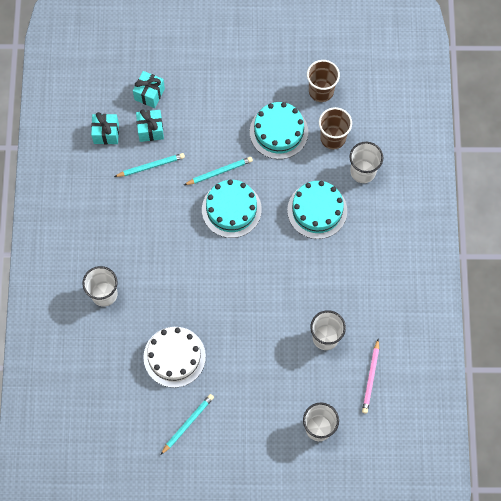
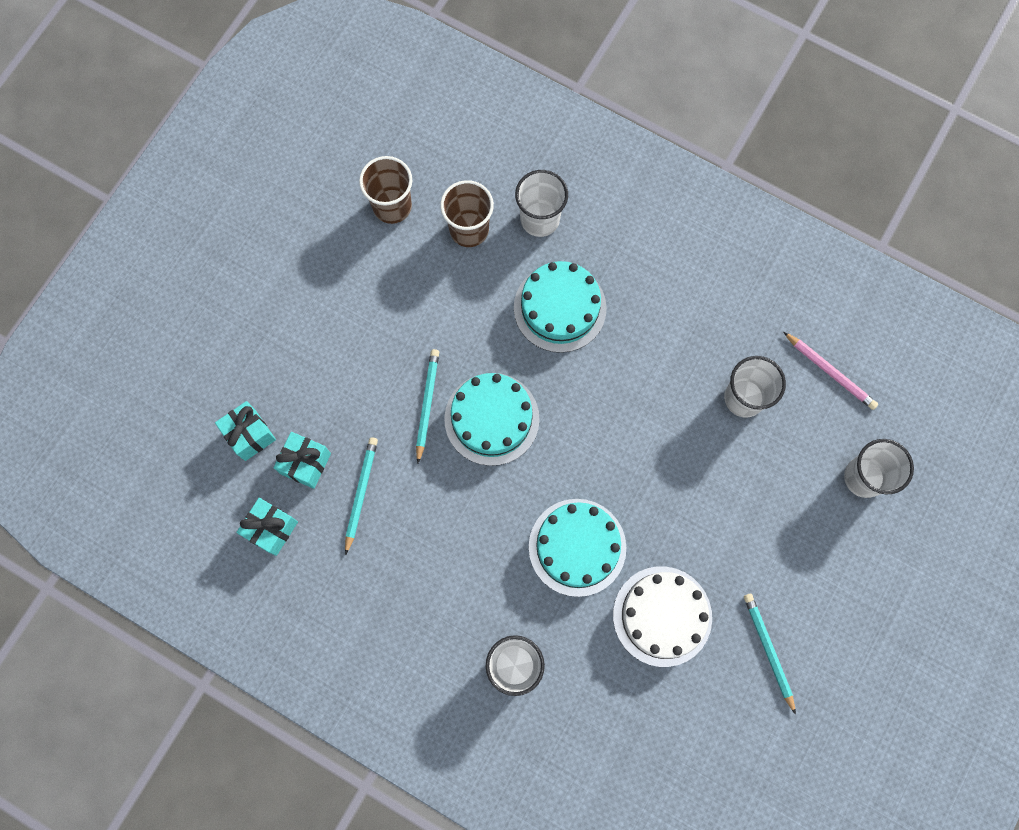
camera: 60 degrees left, 5 degrees up
(278, 132) = (416, 293): turquoise cake -> turquoise cake (577, 547)

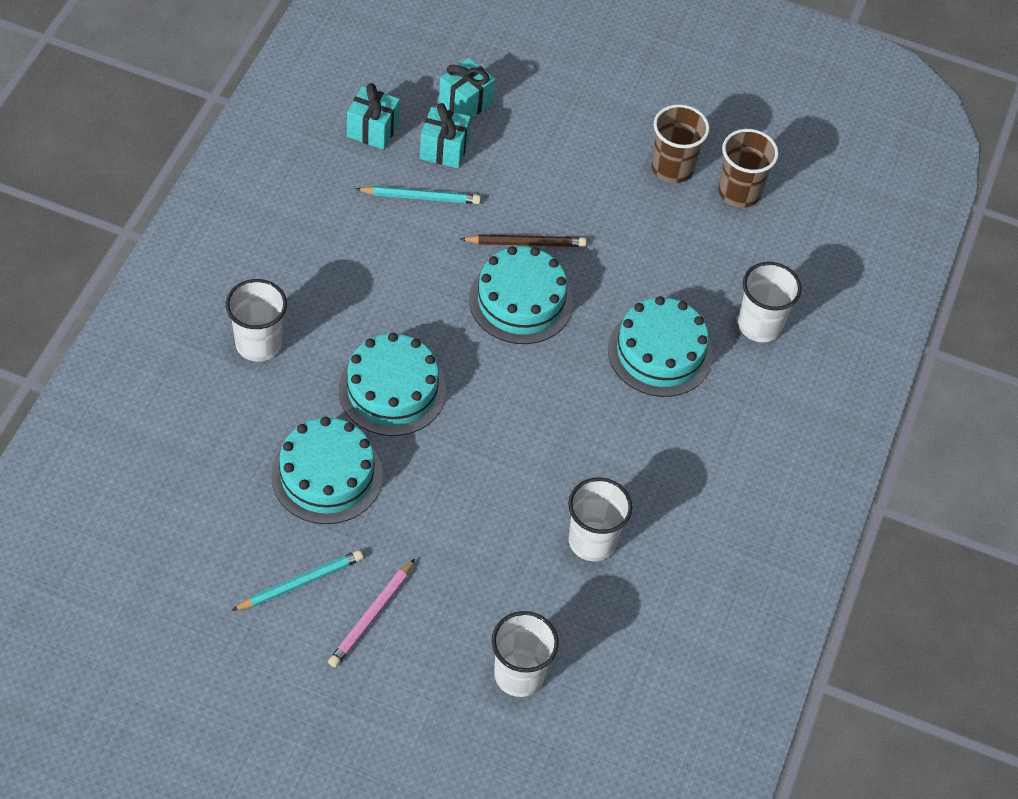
camera: 75 degrees right, 20 degrees down
(427, 404) = (526, 243): turquoise pencil -> brown pencil
(469, 229) = (730, 262): brown cup -> brown cup (672, 168)
(662, 616) = (327, 475): white cake -> turquoise cake
(830, 372) = (642, 631): pink pencil -> pink pencil (371, 616)

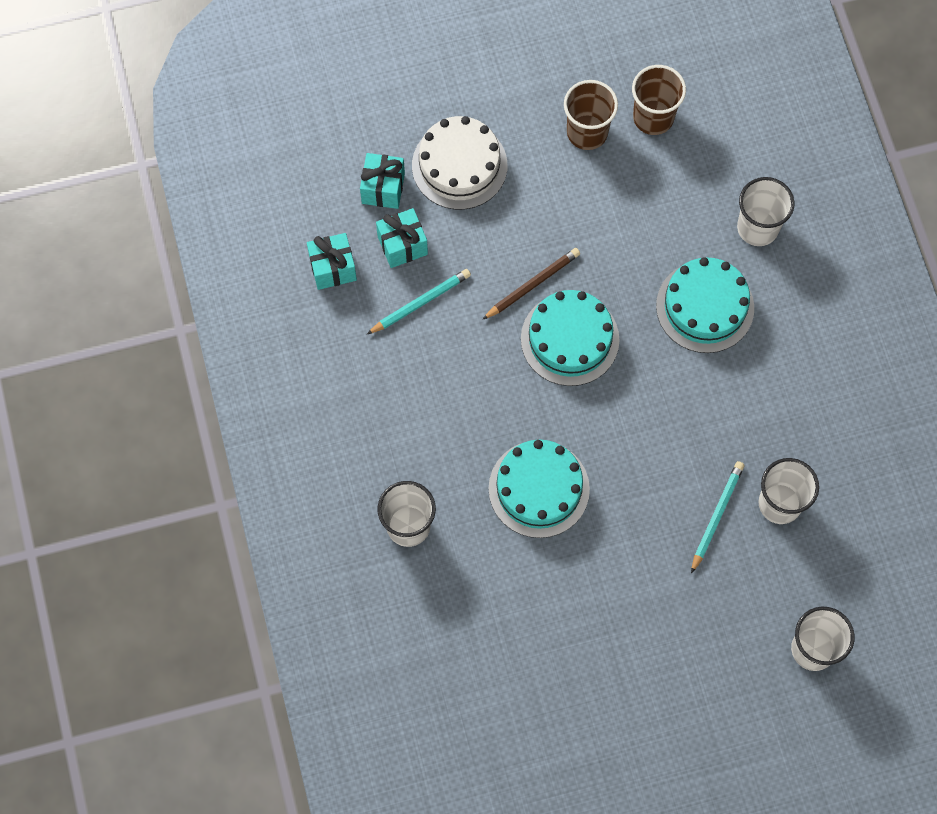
camera: 30 degrees left, 15 degrees up
(301, 583) = (606, 697): turquoise pencil -> turquoise pencil (717, 515)
(327, 475) = (551, 597): turquoise cake -> none
(371, 616) = (676, 684): pink pencil -> none
(543, 125) = (459, 165): none -> white cake

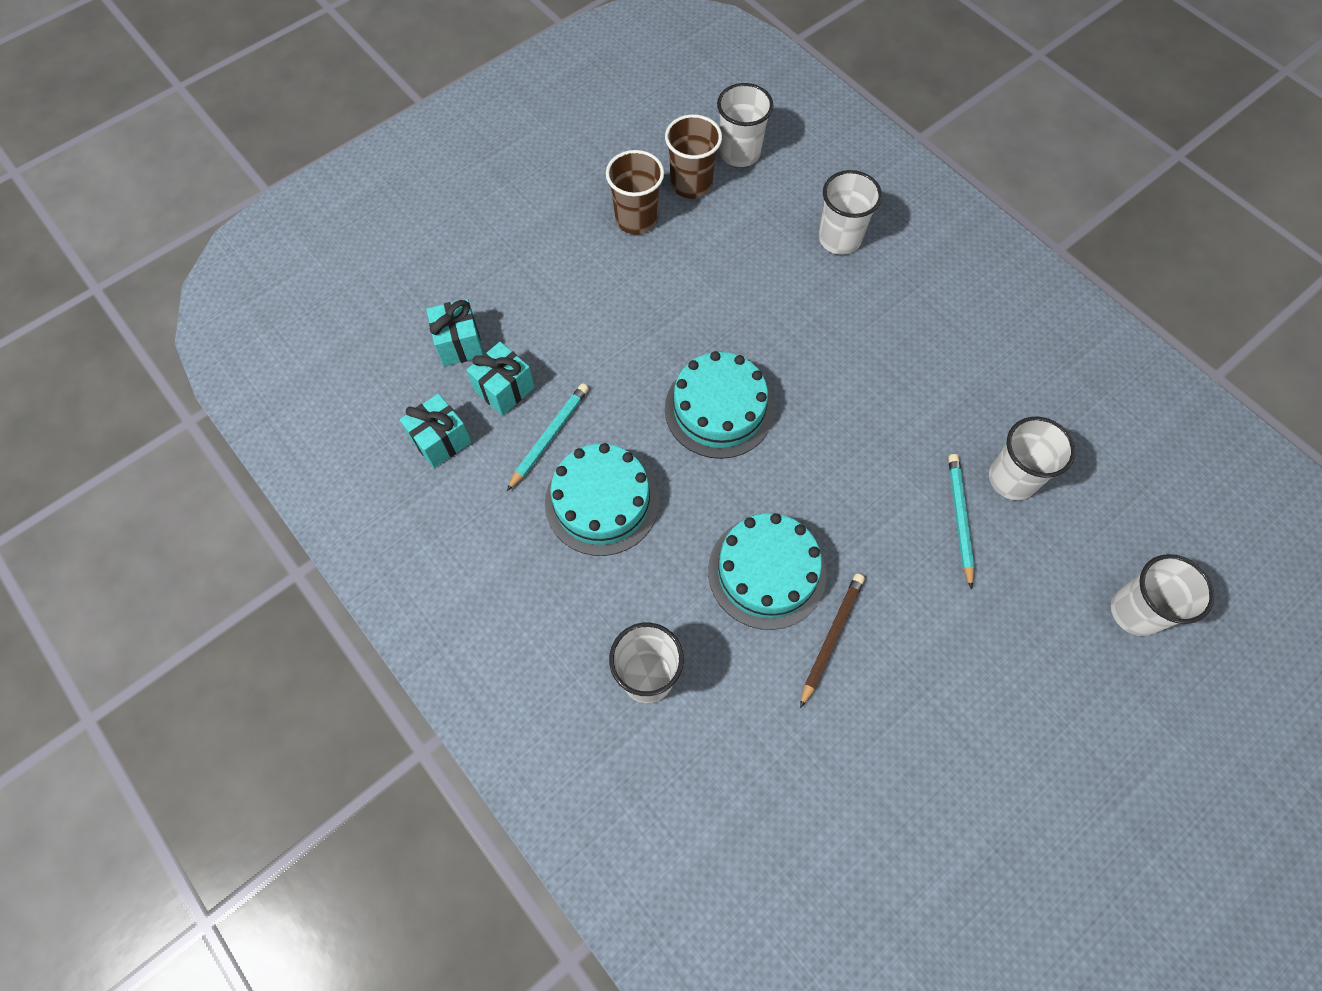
camera: 25 degrees left, 5 degrees down
(459, 165) = (527, 294): white cake -> none
(533, 284) = (655, 373): brown pencil -> brown pencil (832, 637)
(705, 307) = (832, 326): turquoise cake -> turquoise cake (602, 502)
(713, 103) = (739, 153): none -> white cup

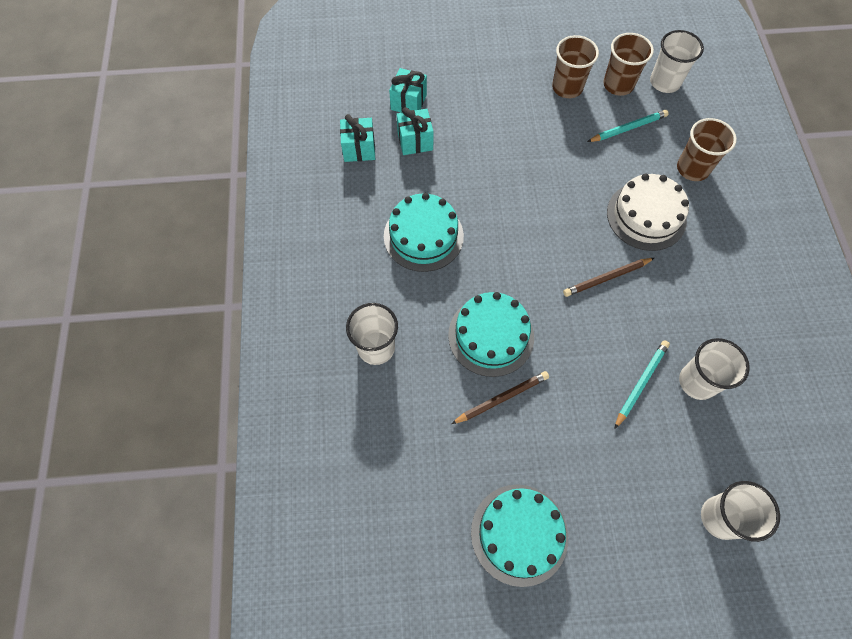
camera: 35 degrees right, 0 degrees up
(550, 436) = (421, 182): turquoise pencil -> turquoise pencil (628, 128)
(719, 409) = (534, 225): turquoise cake -> turquoise cake (519, 534)
(830, 323) = (646, 216): none -> white cake
(839, 239) = (692, 168): white cup -> brown cup
(840, 422) = (606, 278): none -> brown pencil

